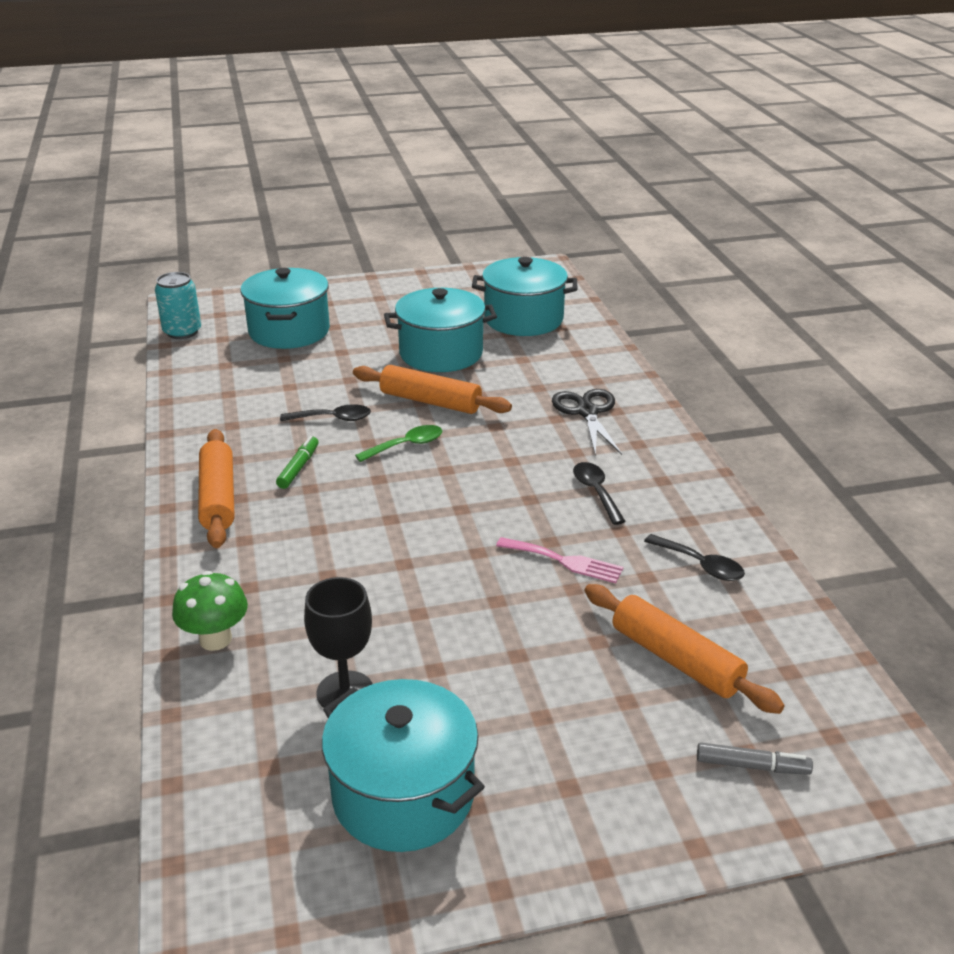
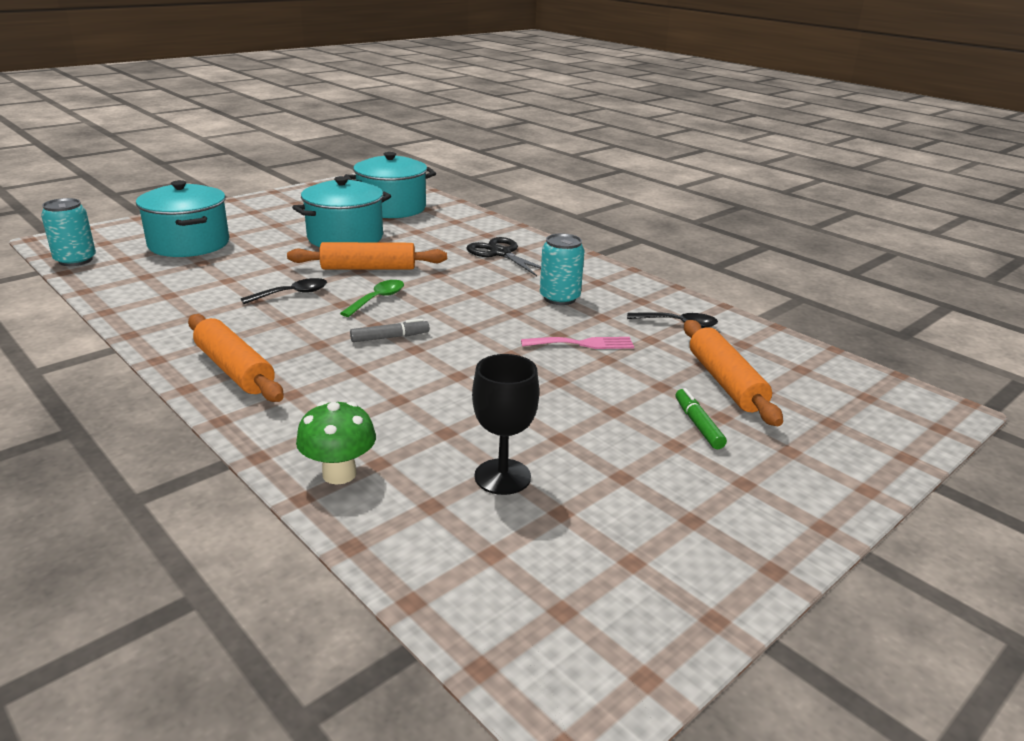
camera: 30 degrees left, 5 degrees down
(298, 468) = (294, 332): green marker -> green marker (698, 424)
(403, 795) = (629, 533): turquoise pot -> none
(596, 492) = (559, 298): black spoon -> turquoise can
(675, 659) = (725, 382): orange rolling pin -> orange rolling pin turned 60 degrees clockwise
(752, 766) = (843, 429): grey marker -> grey marker (390, 337)

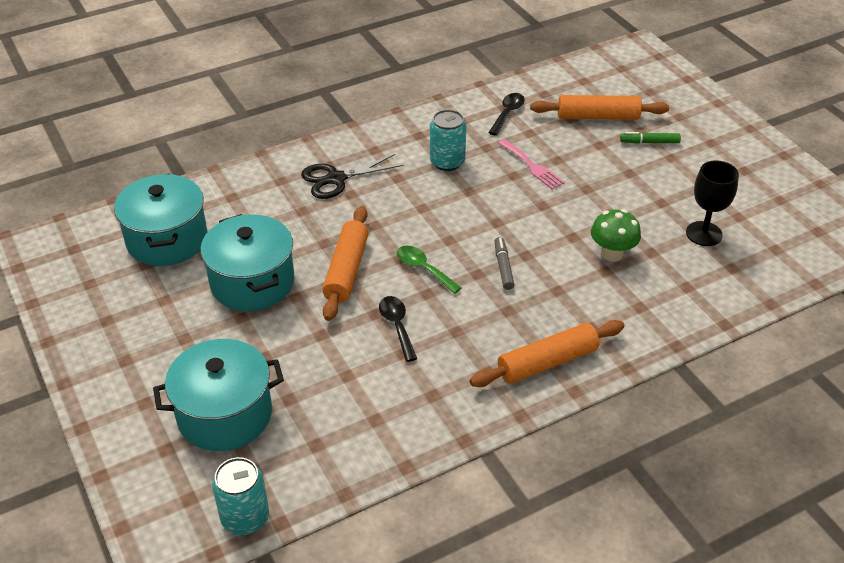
camera: 75 degrees left, 15 degrees up
(339, 474) = (699, 306): green mushroom -> green mushroom (612, 254)
(583, 344) = (532, 166): pink fork -> pink fork turned 135 degrees clockwise

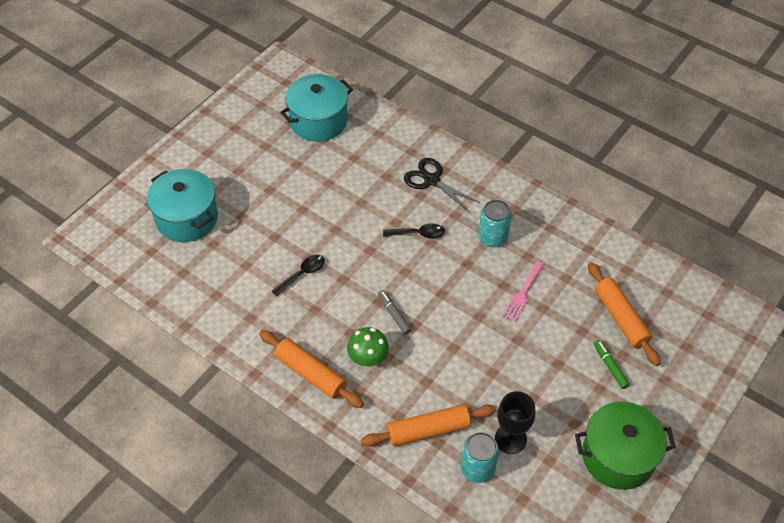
camera: 65 degrees right, 10 degrees up
(245, 518) = (116, 262): turquoise can -> turquoise can (477, 468)
(252, 282) = (303, 181): turquoise pot -> none
(346, 270) = (341, 225): orange rolling pin -> orange rolling pin (428, 430)
(424, 269) = (366, 268): green spoon -> none
(503, 267) = (394, 314): grey marker -> grey marker turned 90 degrees counterclockwise
(507, 114) = (581, 254): black spoon -> black spoon (418, 234)
(612, 254) = (448, 380): green mushroom -> green mushroom (368, 359)
(751, 172) = (618, 456): none -> green pot

